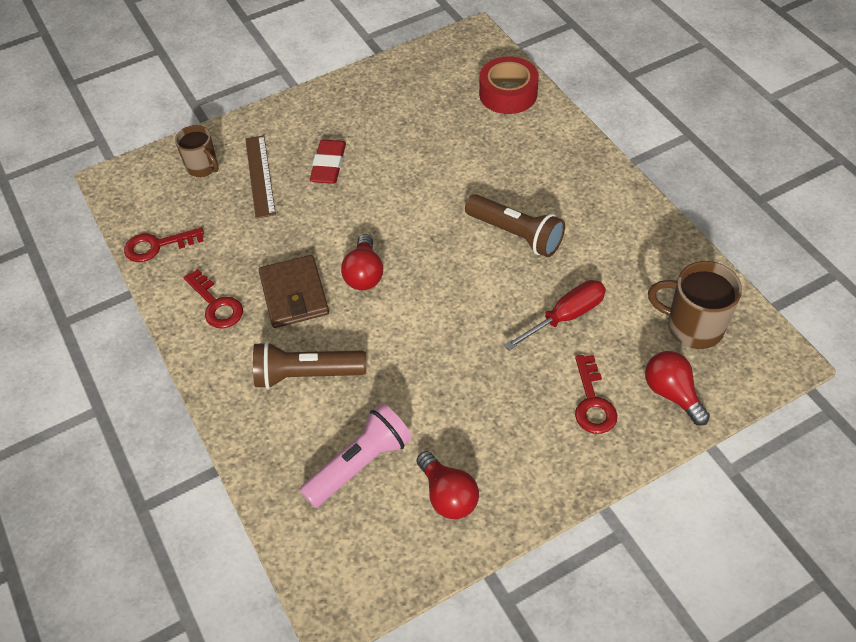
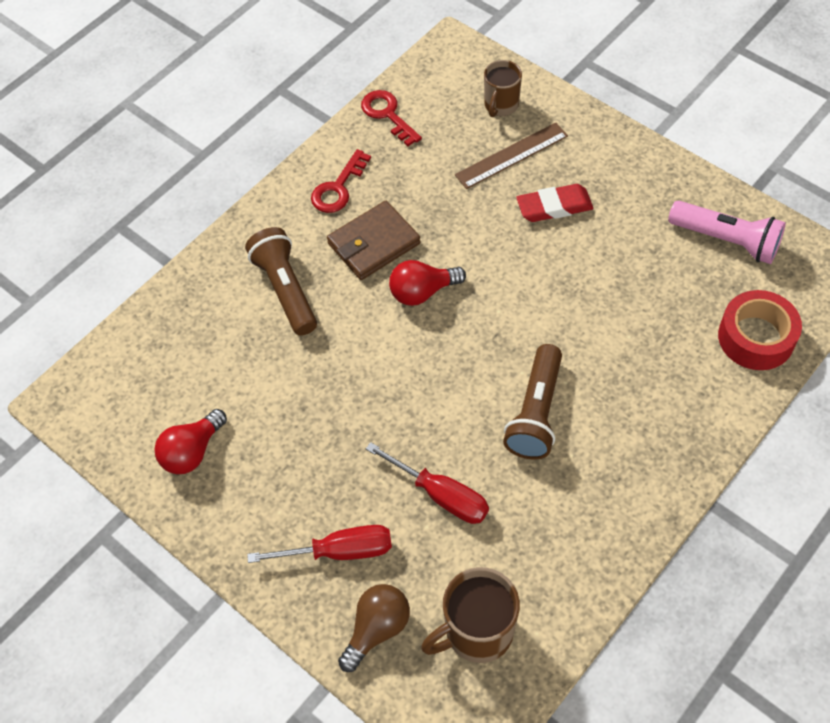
camera: 70 degrees right, 5 degrees up
(360, 464) = (203, 368): pink flashlight -> pink flashlight (726, 241)
(592, 402) = (339, 551): red key -> red screwdriver
(672, 393) = (377, 629): red light bulb -> brown light bulb
(693, 327) = (477, 632): brown mug -> brown mug turned 120 degrees counterclockwise

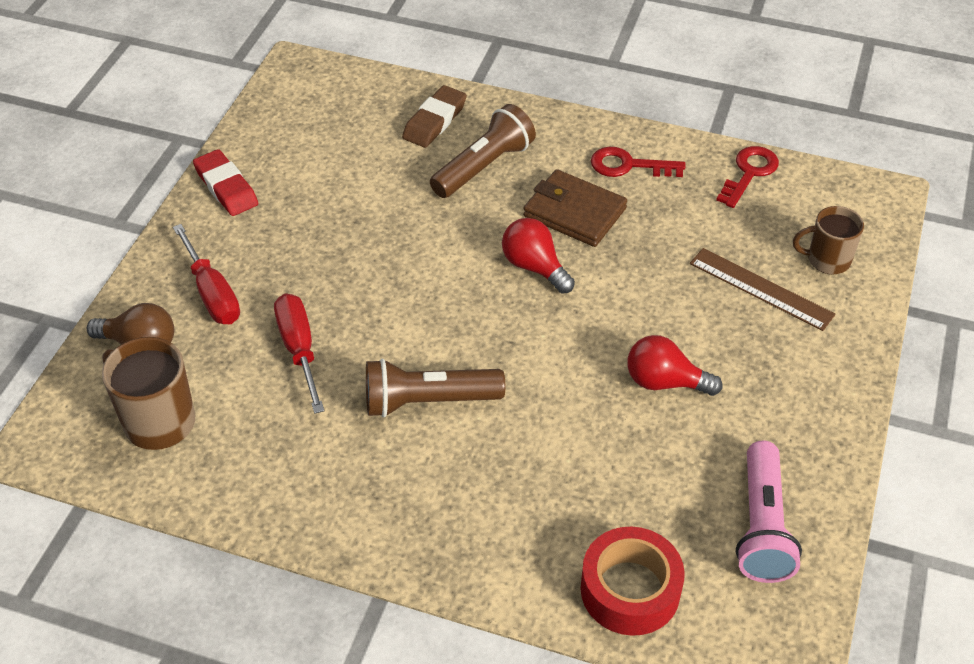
camera: 65 degrees right, 10 degrees down
(192, 451) = (279, 162): red light bulb -> red light bulb (665, 382)
(205, 308) = (434, 121): none -> brown eraser
(440, 495) = (299, 350): red screwdriver -> red screwdriver turned 150 degrees clockwise
(554, 207) = (711, 345): red eraser -> red eraser (226, 187)

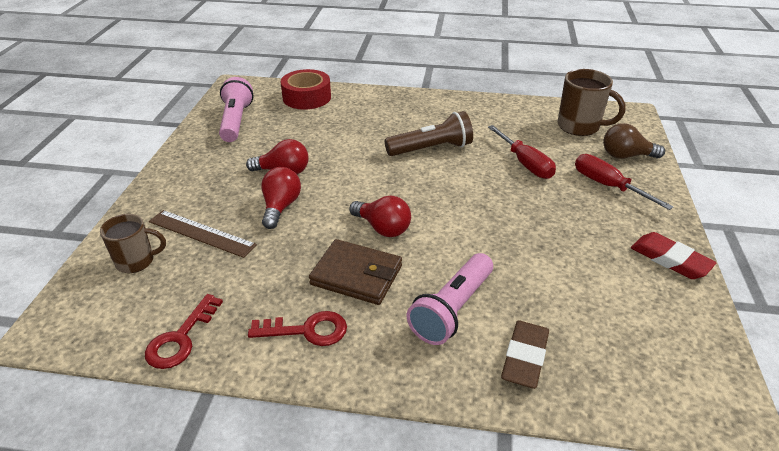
camera: 170 degrees right, 10 degrees down
(484, 167) = (452, 309): brown flashlight -> pink flashlight
(664, 316) = (280, 207): none -> red light bulb

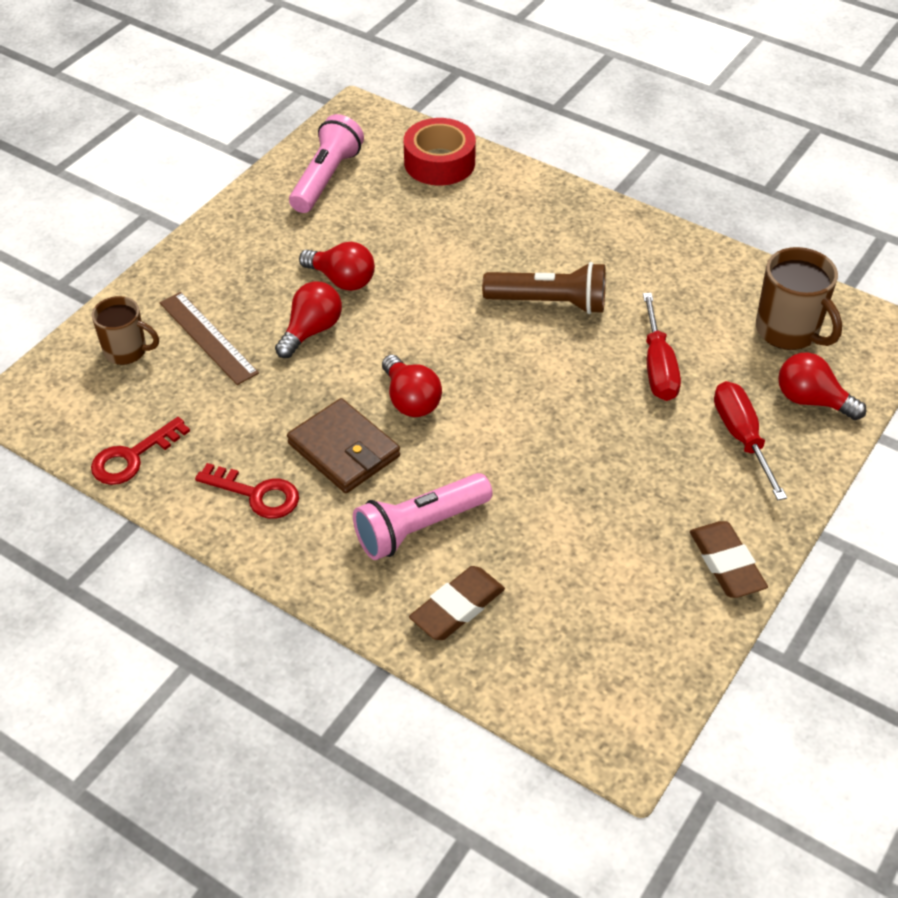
camera: 25 degrees right, 10 degrees up
(626, 156) = (811, 400): brown light bulb -> red light bulb
(670, 259) = (726, 563): red eraser -> brown eraser

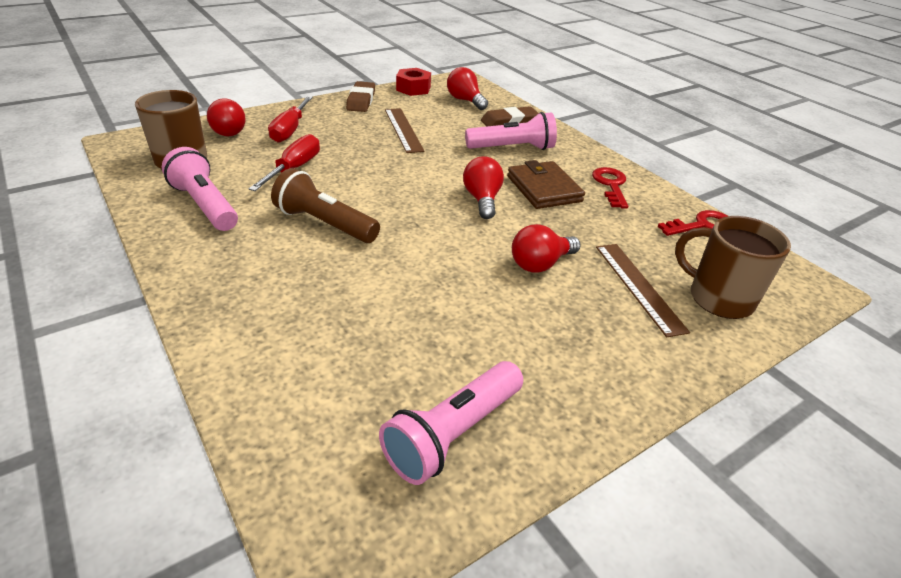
camera: 160 degrees left, 10 degrees down
(127, 351) = (718, 298): brown mug -> brown mug, size x1.50
(256, 494) = (611, 185): red key -> red key turned 45 degrees clockwise
(342, 280) = (493, 297): red light bulb -> red light bulb (465, 100)
(439, 162) = (291, 403): red tape -> none
(600, 507) = (403, 130): none -> brown ruler
(681, 652) = (413, 88): none -> red nut
(683, 282) = (205, 205): none -> pink flashlight

